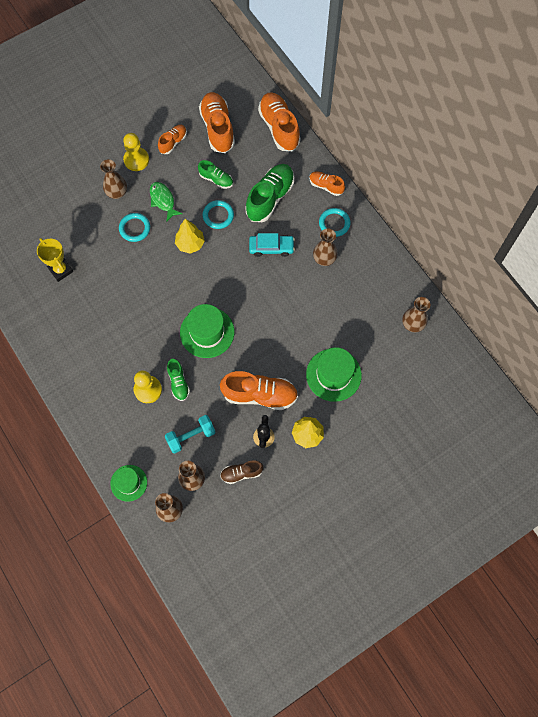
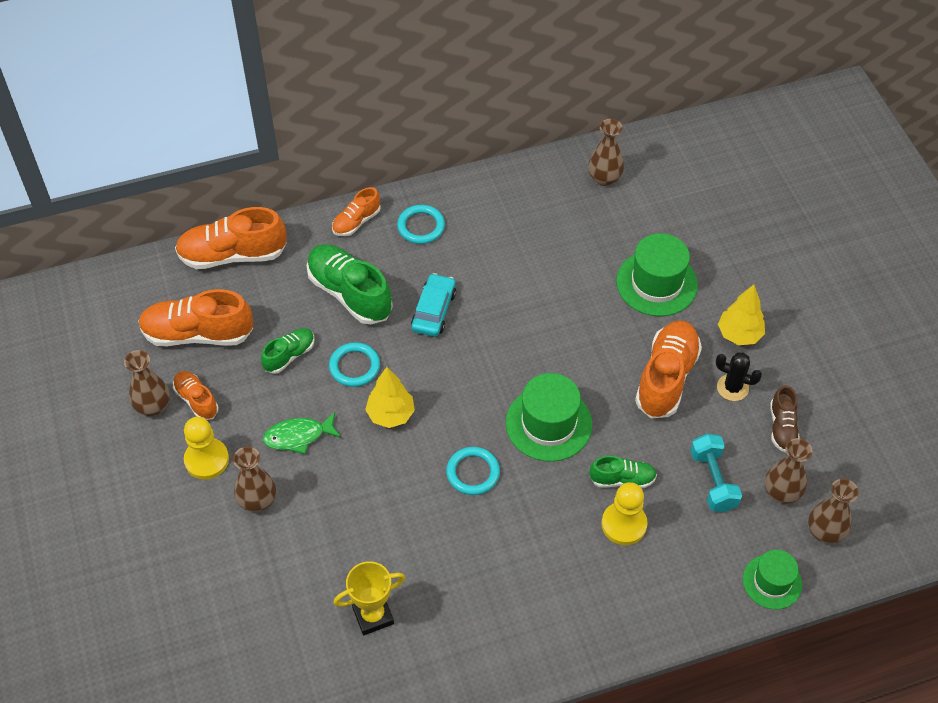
camera: 75 degrees left, 15 degrees down
(135, 228) = (334, 487): turquoise ring -> turquoise ring (473, 472)
(324, 259) = (474, 251): brown vase -> brown vase (153, 406)

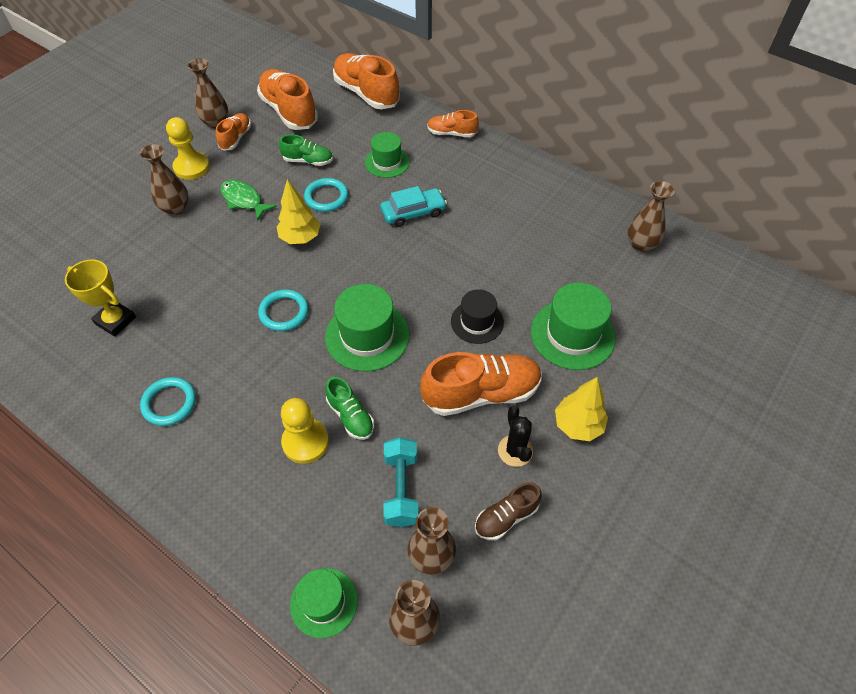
camera: 55 degrees right, 0 degrees up
(350, 293) = (387, 162): green shoe -> green hat
(421, 226) = (481, 167): turquoise ring -> turquoise ring (169, 403)
(595, 338) = (477, 322): none -> black hat
(713, 481) = (401, 488): turquoise dumbbell -> turquoise dumbbell turned 45 degrees counterclockwise

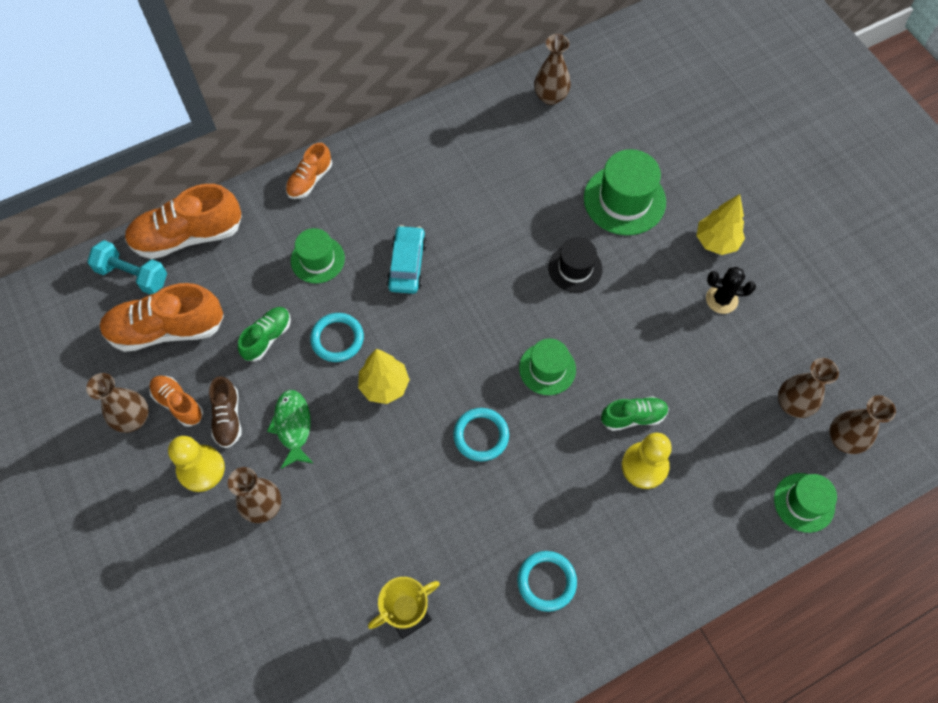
camera: 65 degrees left, 10 degrees up
(244, 200) = (293, 426): green fish -> green fish turned 105 degrees clockwise
(367, 336) = (547, 368): green hat -> green hat, size x0.64
(401, 488) = (723, 403): turquoise dumbbell -> turquoise dumbbell (133, 275)
(481, 393) = (654, 300): orange shoe -> none
(506, 517) = (779, 334): brown shoe -> brown shoe (228, 418)

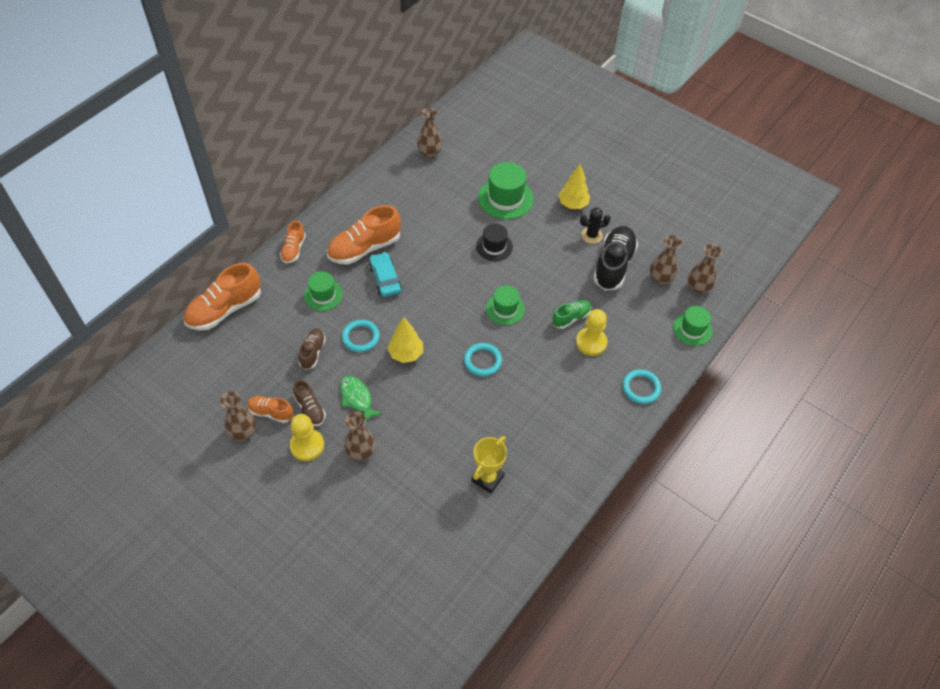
camera: 25 degrees left, 10 degrees down
(133, 275) = (197, 346): turquoise dumbbell -> none
(167, 329) = (239, 371): orange shoe -> orange shoe (364, 248)
(267, 338) = (312, 352): green shoe -> brown shoe
(546, 581) = (564, 427): turquoise ring -> turquoise ring (641, 388)
(732, 358) = (613, 265): none -> black shoe

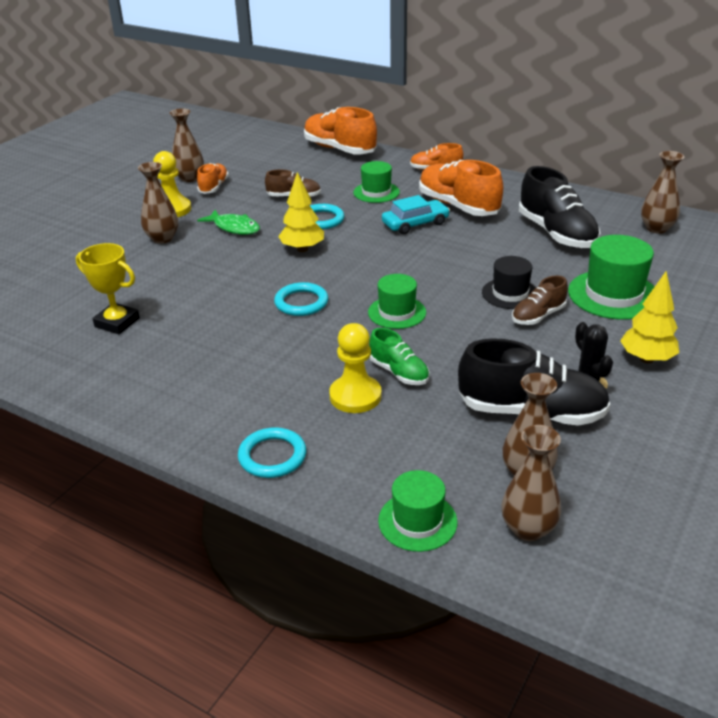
camera: 85 degrees right, 20 degrees down
(310, 409) = (219, 205): brown shoe -> brown shoe (538, 316)
(357, 398) = (234, 228): green fish -> green fish turned 75 degrees clockwise
(422, 204) = (556, 233): none -> black shoe

